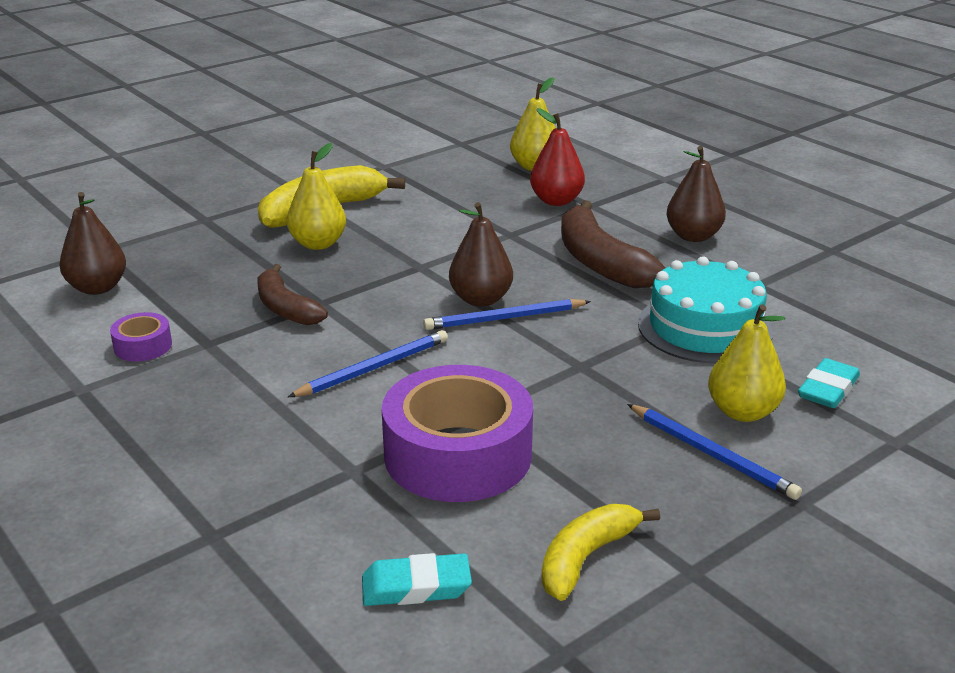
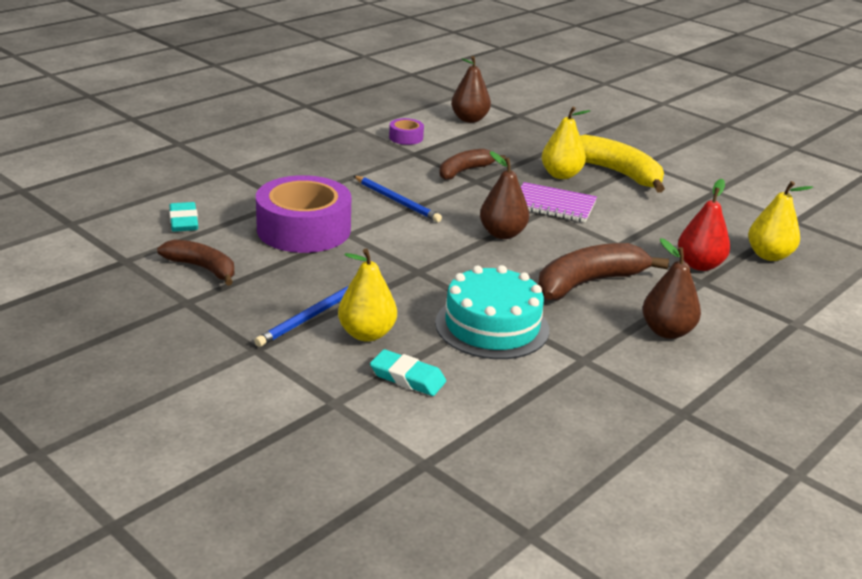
camera: 80 degrees right, 0 degrees up
(404, 259) = (553, 205): none -> purple notebook
(504, 318) = (476, 243): blue pencil -> none
(586, 558) = (202, 268): yellow banana -> brown banana

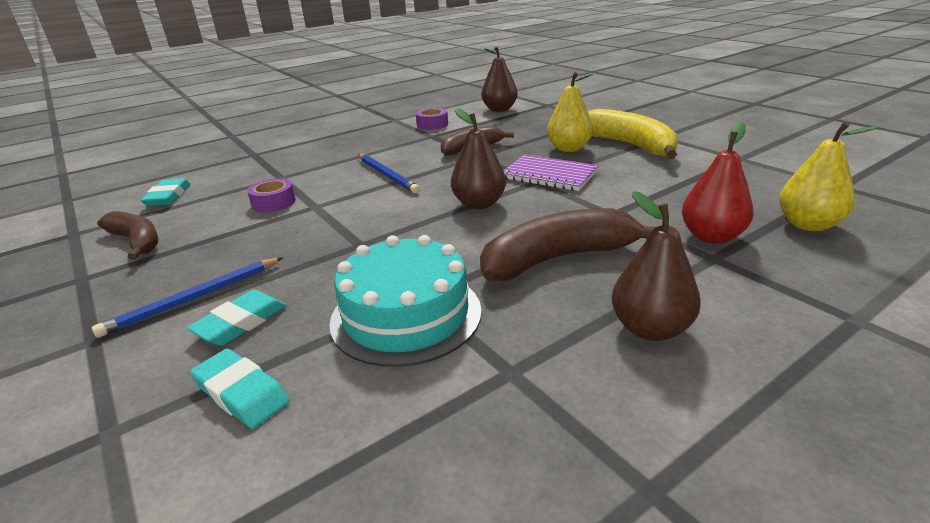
camera: 15 degrees right, 0 degrees up
(304, 229) = (273, 202): purple tape -> purple tape, size x0.44
(366, 334) = (241, 322): yellow pear -> turquoise eraser

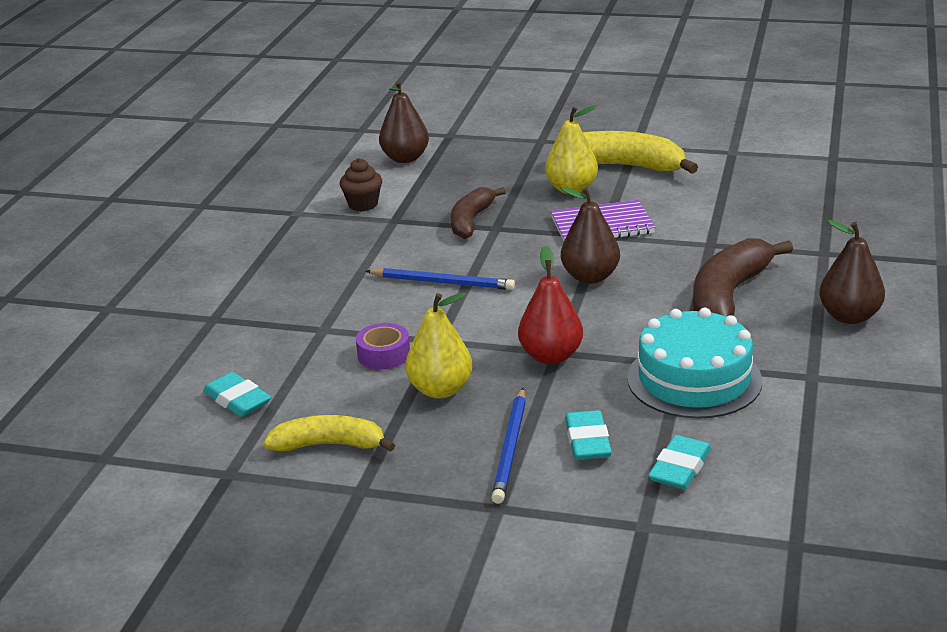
camera: 40 degrees left, 0 degrees up
(137, 241) = (329, 445): brown banana -> yellow banana
(241, 393) = (680, 468): turquoise eraser -> turquoise eraser turned 60 degrees counterclockwise
(432, 124) = (363, 204): purple tape -> brown cupcake
(711, 237) = (803, 236): red pear -> red pear (551, 356)
(808, 225) = (849, 202): yellow pear -> yellow pear (440, 390)

